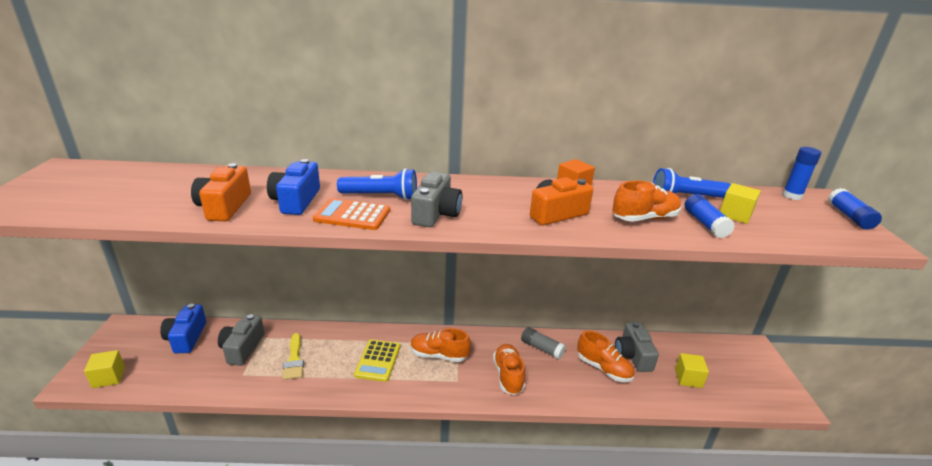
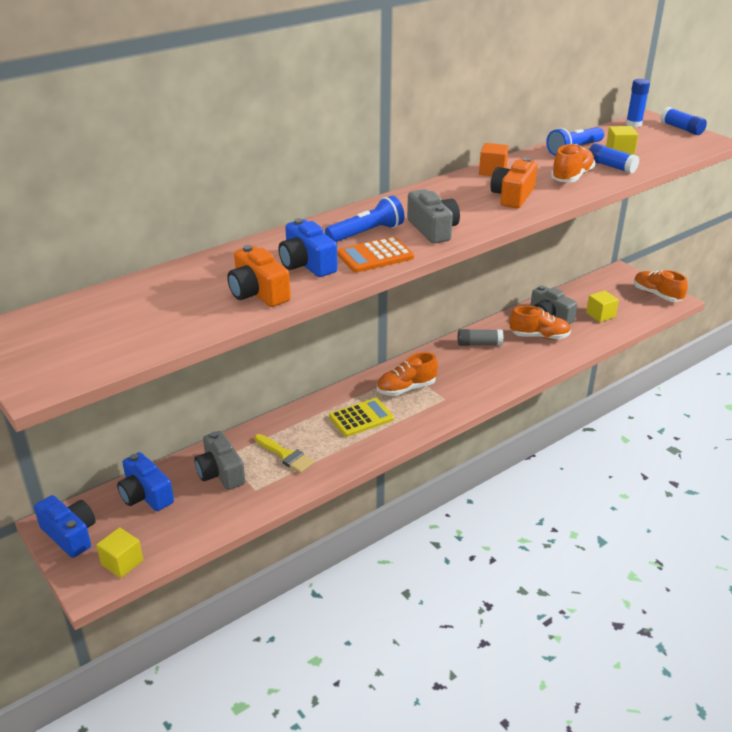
camera: 35 degrees left, 5 degrees up
(118, 339) = (70, 535): none -> blue camera
(378, 360) = (361, 418): yellow calculator -> yellow calculator turned 90 degrees counterclockwise
(508, 376) = (478, 376): orange shoe -> orange shoe (657, 295)

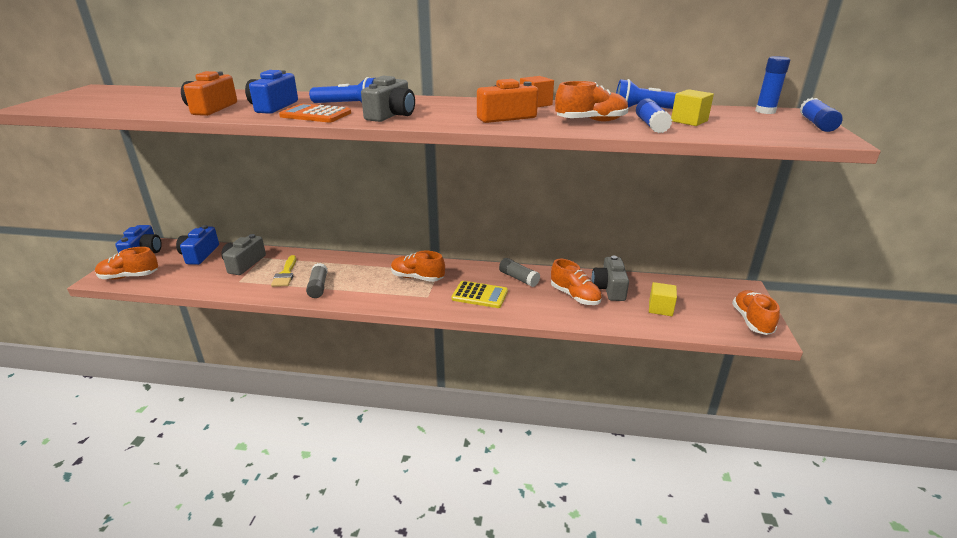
camera: 45 degrees right, 5 degrees down
(122, 562) = (129, 277): yellow cube -> orange shoe
(342, 447) = (318, 287): none -> grey glue stick
(361, 418) = (359, 278): yellow calculator -> yellow calculator (479, 295)

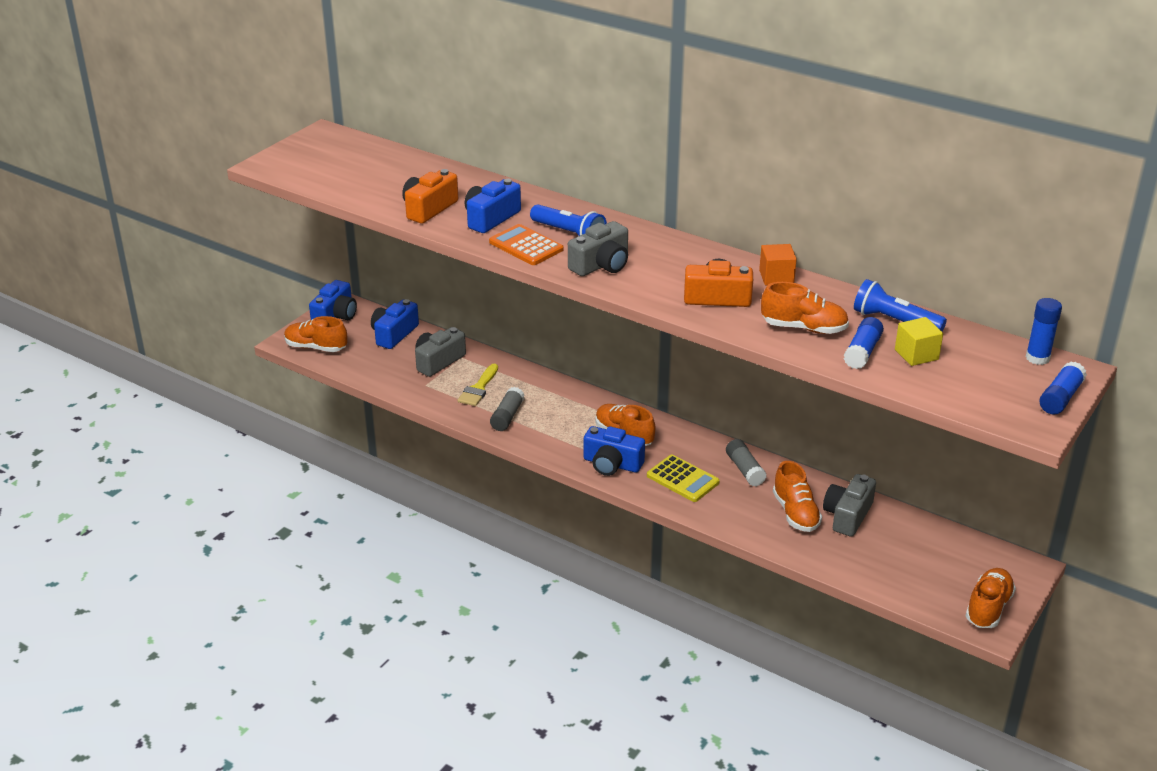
camera: 25 degrees right, 5 degrees up
(420, 298) = (612, 464): none -> blue camera
(660, 308) = (888, 559): yellow cube -> none

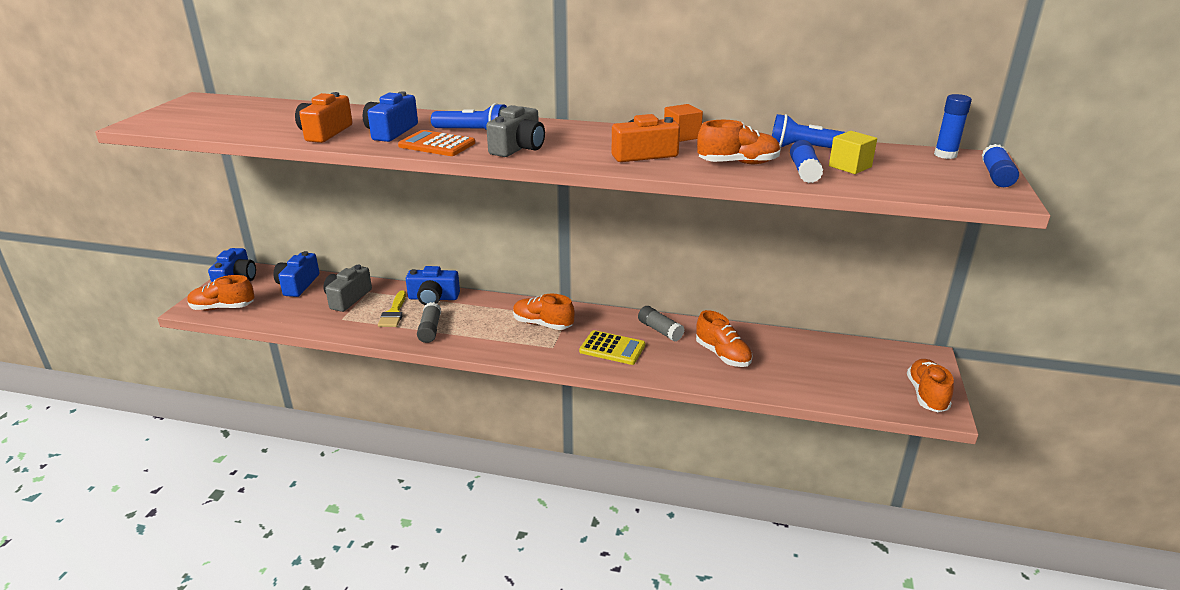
camera: 20 degrees left, 5 degrees down
(612, 464) = (544, 349): blue camera -> blue camera (433, 298)
(847, 515) = (765, 348): grey camera -> none

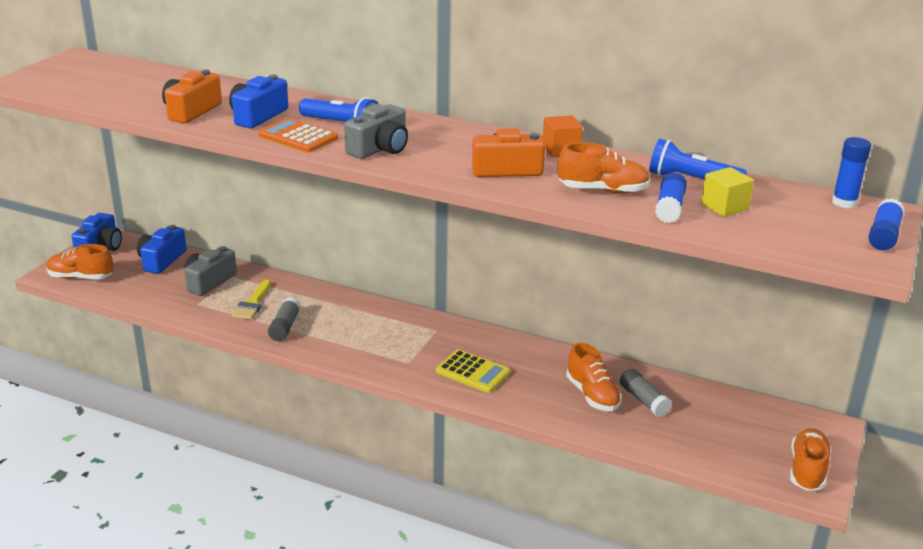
camera: 10 degrees right, 0 degrees up
(433, 298) = (298, 292): blue camera -> none
(542, 324) = (406, 335): orange shoe -> none
(660, 330) = (533, 358): grey glue stick -> grey glue stick (644, 400)

